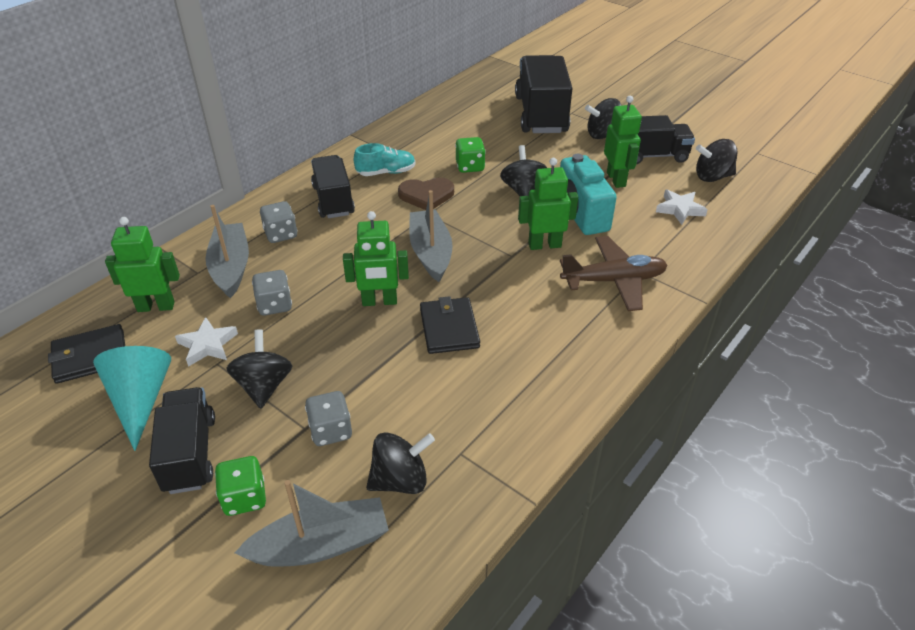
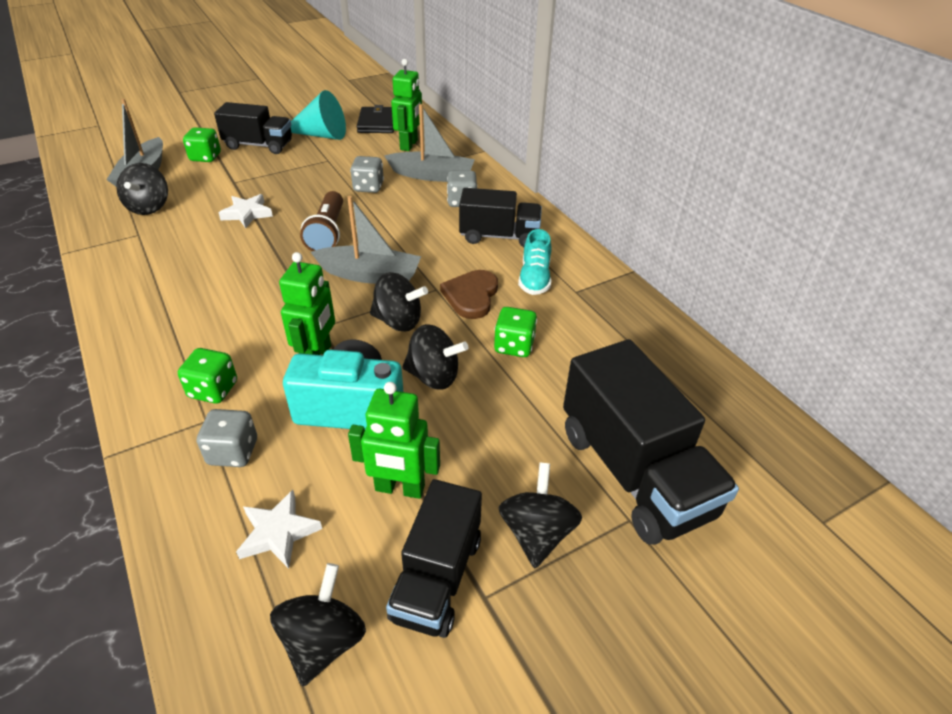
camera: 110 degrees right, 0 degrees up
(207, 345) = (349, 158): white star -> white star (247, 214)
(264, 386) = (287, 173): black spinning top -> black spinning top (398, 321)
(331, 431) = (219, 190): grey dice -> grey dice (233, 452)
(379, 301) = (327, 233): green robot -> brown flashlight
(449, 328) = (260, 260): black wallet -> none
(541, 114) = (634, 472): black truck -> black truck turned 45 degrees clockwise
(613, 281) = (213, 390): brown plane -> green dice

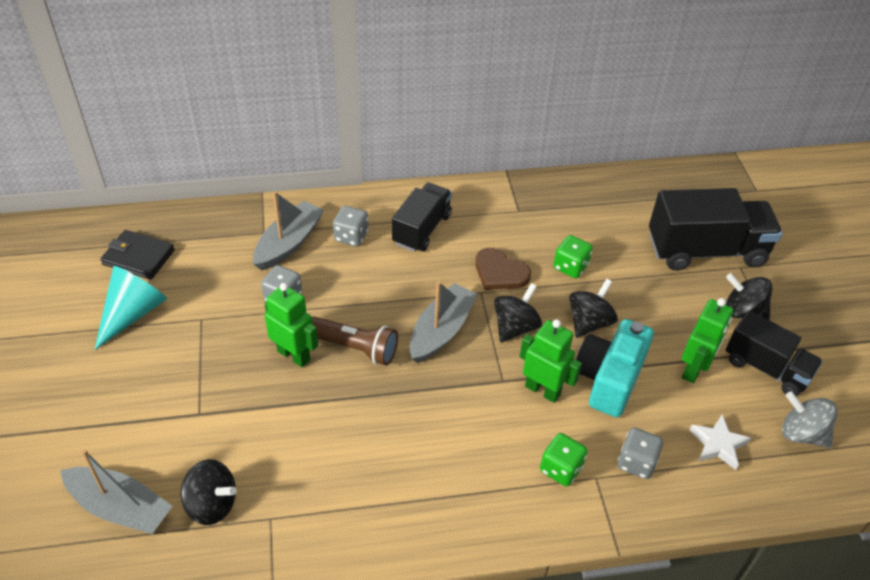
camera: 70 degrees left, 5 degrees up
(205, 157) = (115, 435): green dice -> none
(247, 214) = (281, 409): white star -> none
(259, 145) = (119, 377): black truck -> none
(323, 641) = (801, 433): black spinning top -> grey spinning top
(409, 145) = (211, 244): green robot -> green robot (294, 355)
(534, 278) = (492, 228): turquoise shoe -> none

